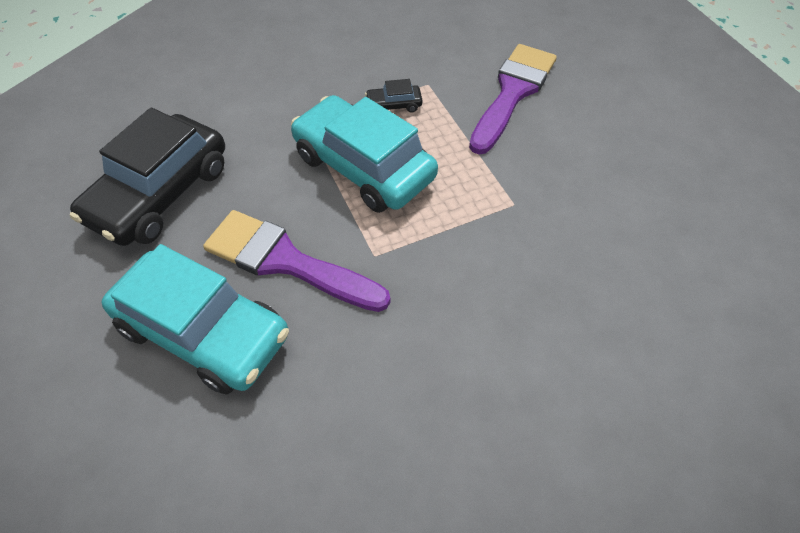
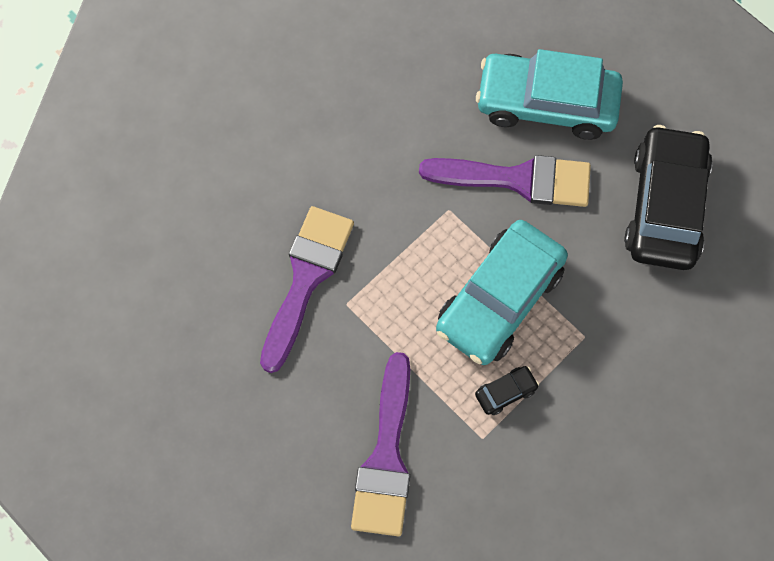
camera: 160 degrees right, 15 degrees up
(363, 167) = (499, 299): turquoise car -> turquoise car turned 105 degrees clockwise
(549, 236) = (306, 279): none -> purple brush

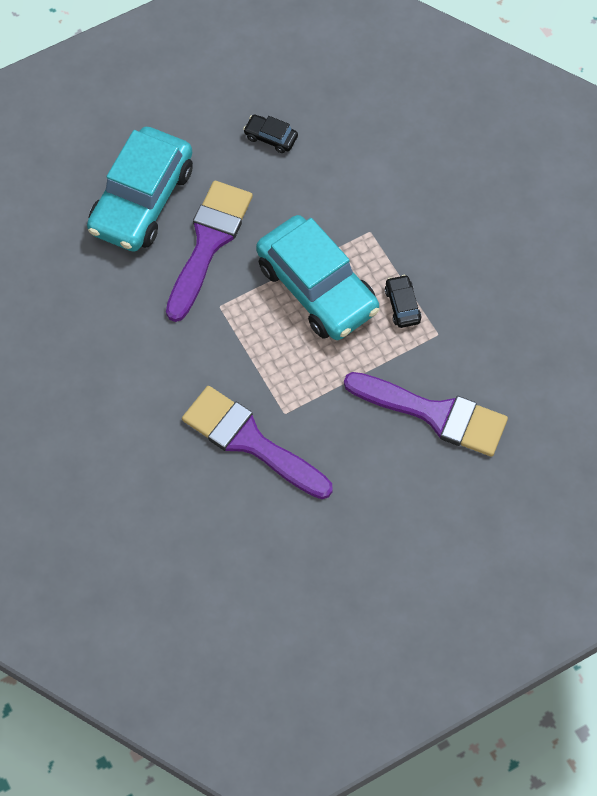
camera: 75 degrees left, 5 degrees down
(665, 206) = (270, 137): black car -> black car, size x0.40

